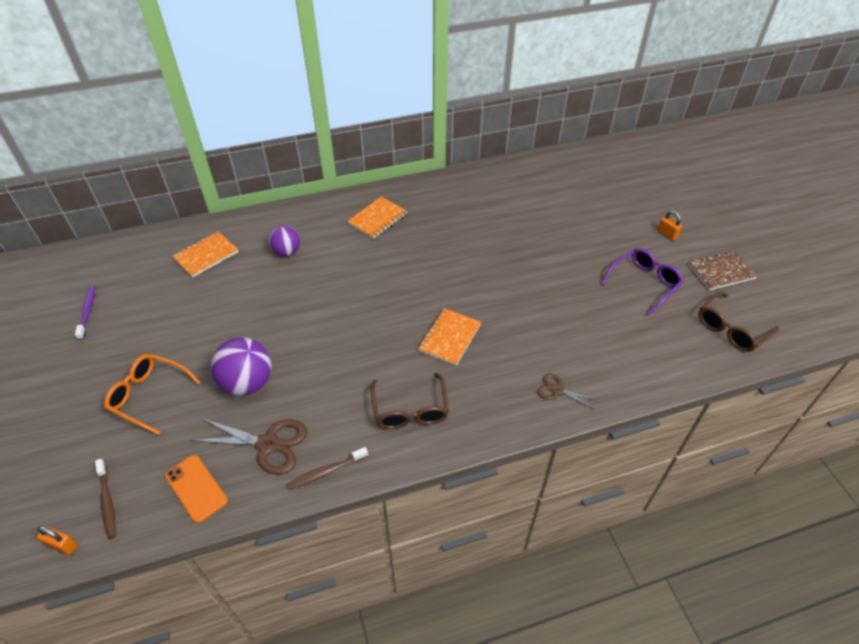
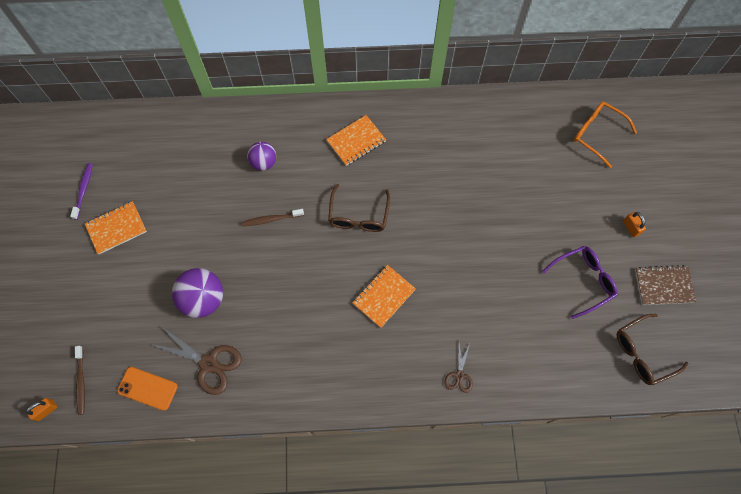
camera: 15 degrees right, 20 degrees up
(63, 545) = (46, 410): orange padlock -> orange padlock turned 75 degrees counterclockwise
(149, 396) = (123, 292): orange glasses -> orange glasses (597, 134)
(196, 488) = (147, 388): orange phone -> orange phone turned 45 degrees counterclockwise
(206, 255) = (191, 149): orange notebook -> orange notebook (116, 228)
(326, 471) = (248, 401): brown toothbrush -> brown toothbrush (271, 219)
(410, 409) = (330, 361): brown glasses -> brown glasses (358, 215)
(557, 390) = (459, 375): brown scissors -> brown scissors turned 120 degrees counterclockwise

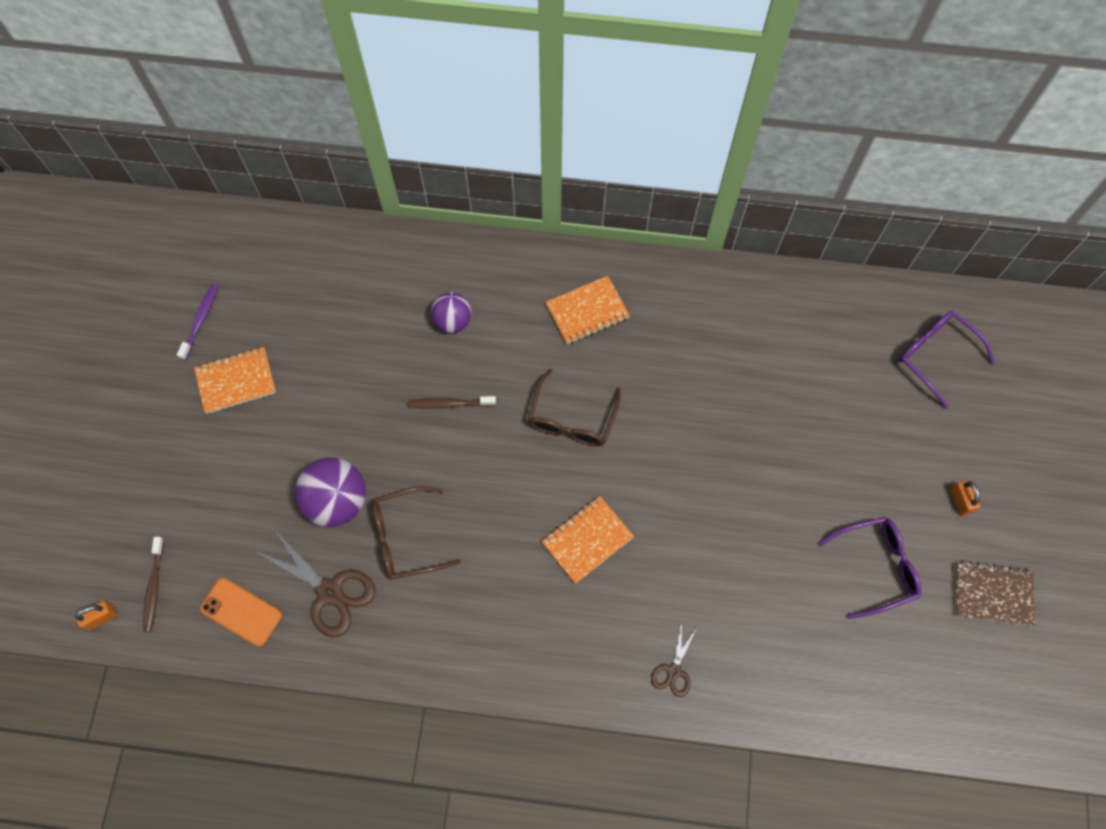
camera: 10 degrees right, 0 degrees up
(597, 134) = (936, 356): orange glasses -> purple glasses
(643, 353) = (944, 685): brown glasses -> brown glasses (407, 537)

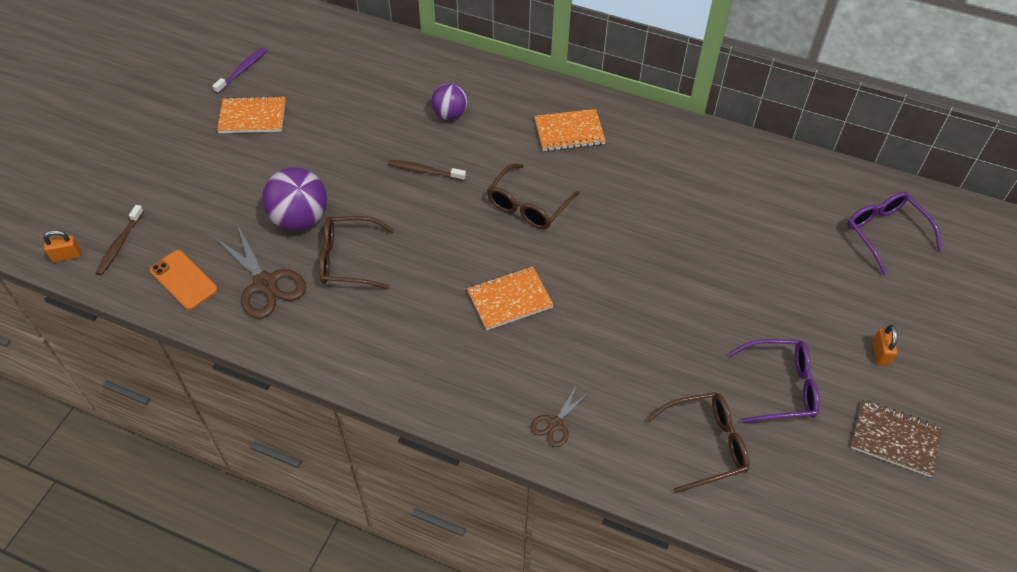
camera: 15 degrees right, 15 degrees down
(820, 652) = (705, 445): none -> brown glasses

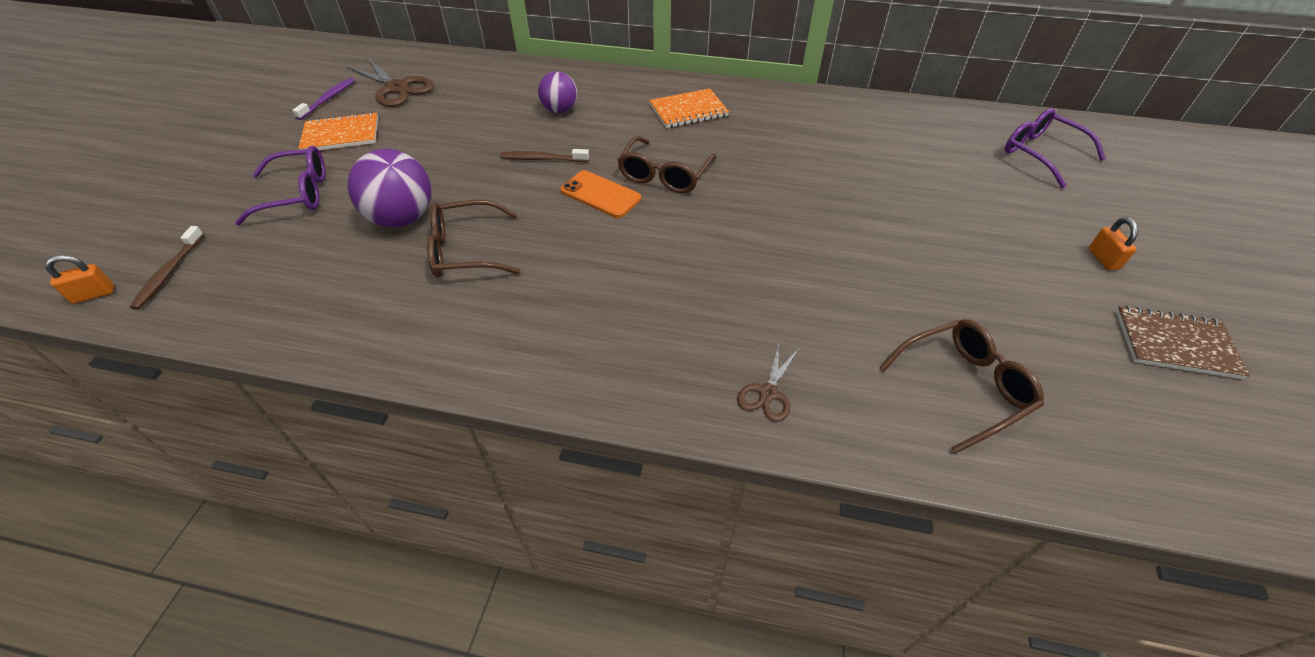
camera: 10 degrees left, 5 degrees down
(184, 280) = (253, 300): orange phone -> orange phone (600, 194)
(265, 284) = (362, 289): brown scissors -> brown scissors (397, 88)
(510, 299) = (669, 265): orange notebook -> none
(780, 387) = (1016, 309): purple glasses -> purple glasses (296, 194)

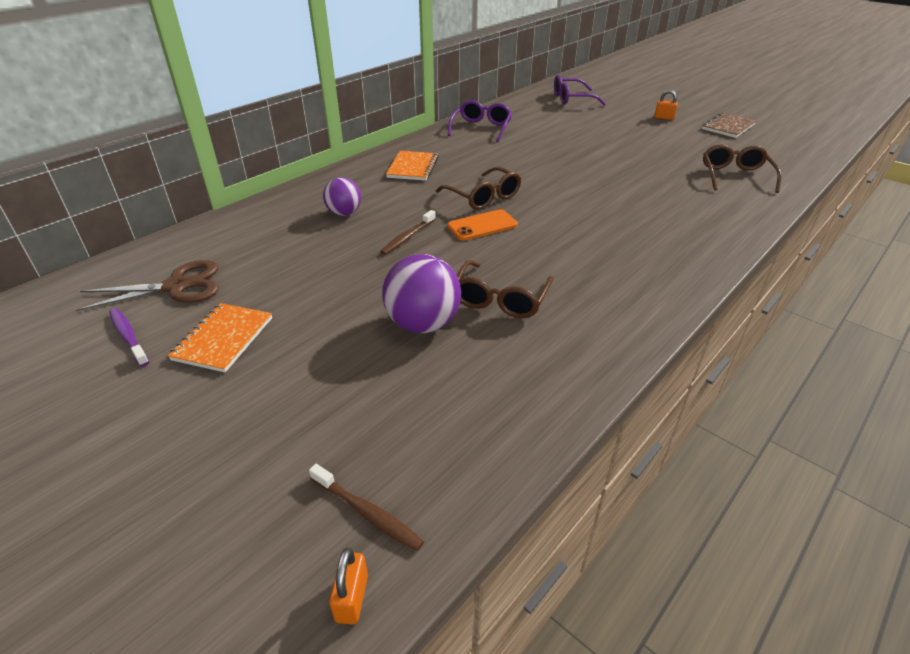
camera: 60 degrees left, 10 degrees down
(296, 194) = (308, 387): purple glasses -> purple glasses (481, 128)
(768, 393) = (718, 225): brown scissors -> none

